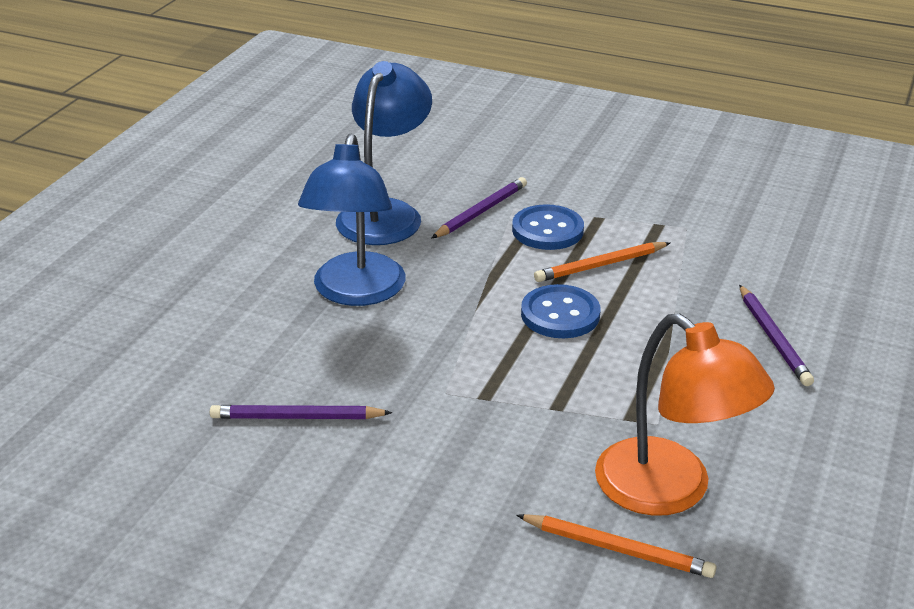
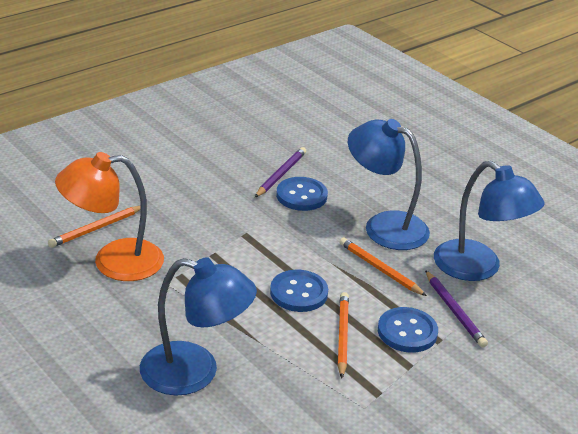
camera: 115 degrees right, 0 degrees up
(341, 379) = (301, 196): none -> blue button
(453, 273) = (380, 269): none -> orange pencil
(773, 338) = (195, 372): purple pencil -> blue lamp

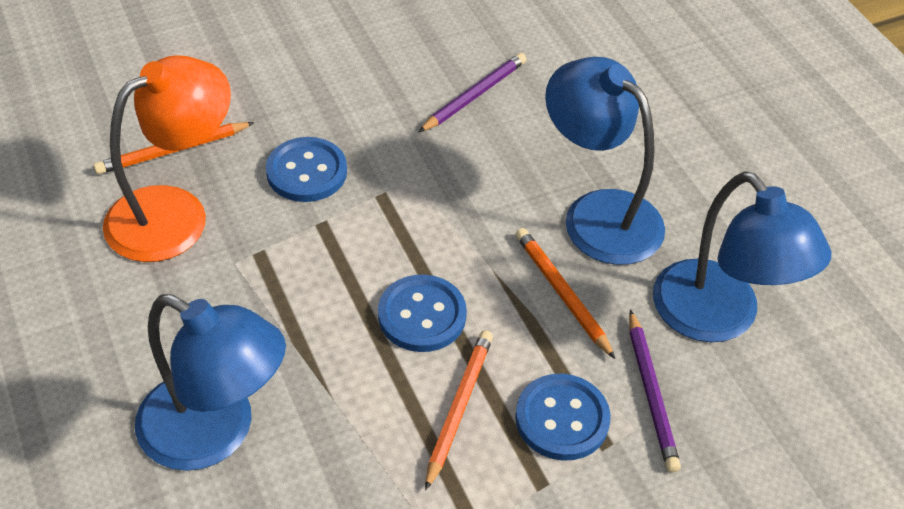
camera: 15 degrees right, 15 degrees up
(113, 262) = (175, 213): orange lamp -> orange lamp turned 135 degrees clockwise
(301, 196) = (491, 138): blue button -> blue button (306, 172)

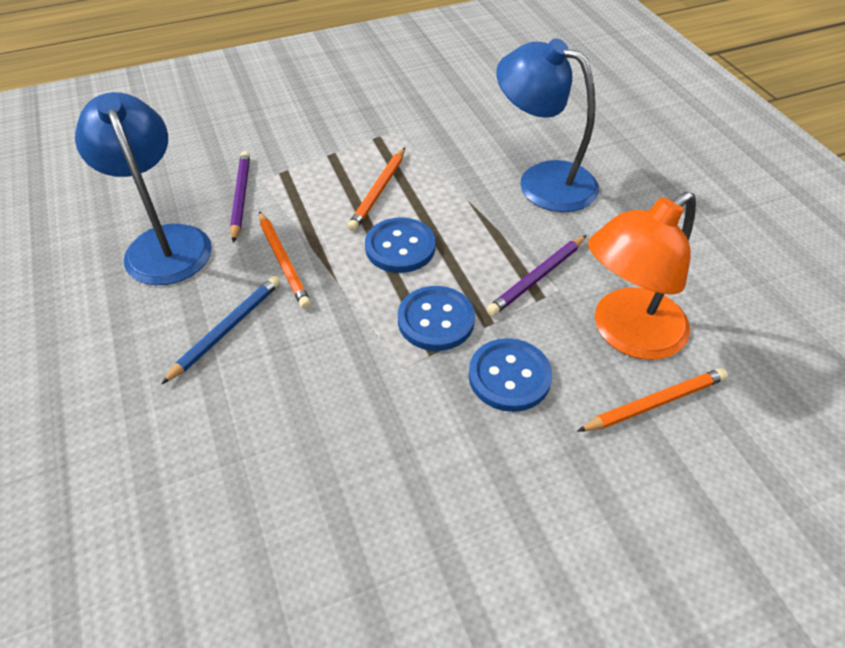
camera: 175 degrees left, 0 degrees up
(474, 95) = (319, 480): purple pencil -> purple pencil (537, 278)
(562, 419) = (308, 184): blue button -> blue button (436, 320)
(598, 214) = (227, 329): blue lamp -> blue pencil

